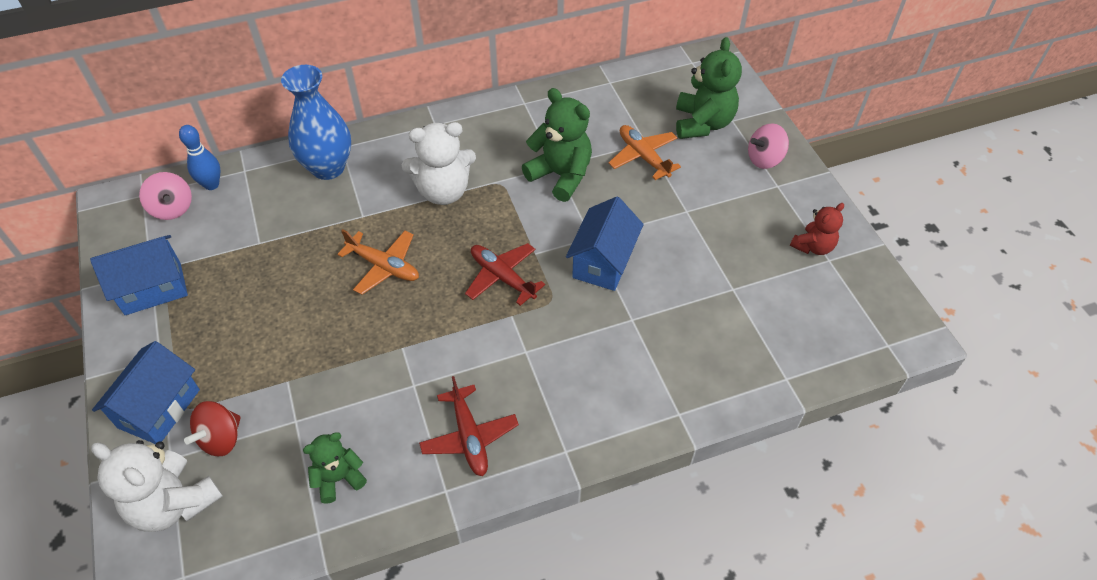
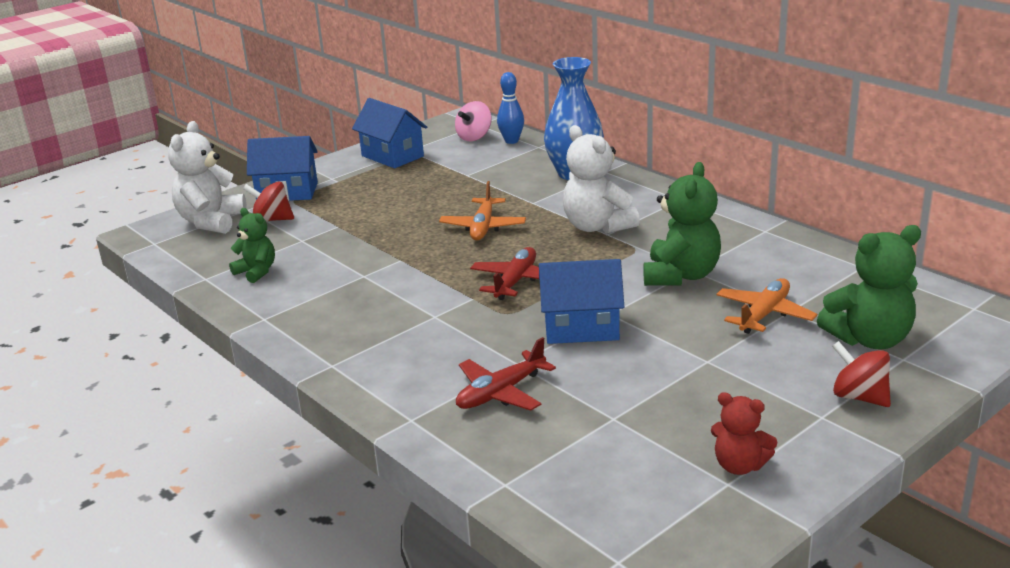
camera: 70 degrees right, 25 degrees down
(469, 437) = (323, 314): red plane -> red plane (501, 392)
(764, 159) = (859, 397): pink spinning top -> red spinning top

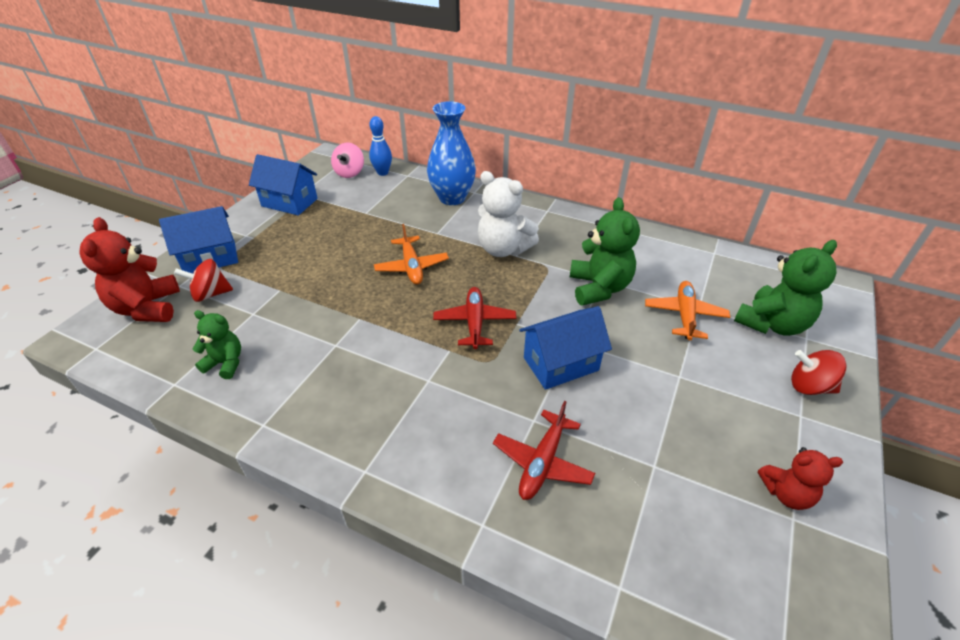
camera: 25 degrees left, 15 degrees up
(211, 222) = (147, 308): white teddy bear -> red teddy bear

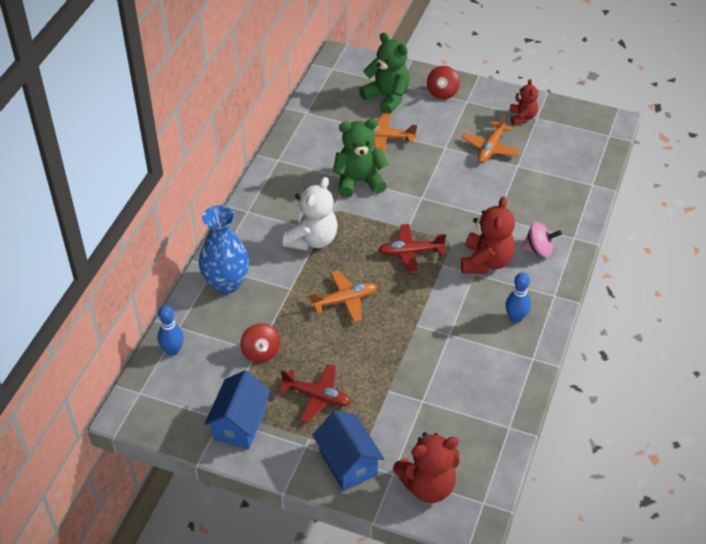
camera: 95 degrees left, 5 degrees up
(210, 294) = (401, 442): red spinning top -> red spinning top (261, 352)
(225, 363) = (482, 400): green teddy bear -> none
(338, 416) = (516, 318): none -> blue bowling pin
(350, 173) = (173, 382): pink spinning top -> pink spinning top (539, 250)
(447, 396) = (486, 261): none -> red teddy bear
(542, 462) = (527, 213): red plane -> red plane (317, 396)
(561, 364) = (445, 204): blue house -> none
(691, 433) = (490, 148): none -> orange plane

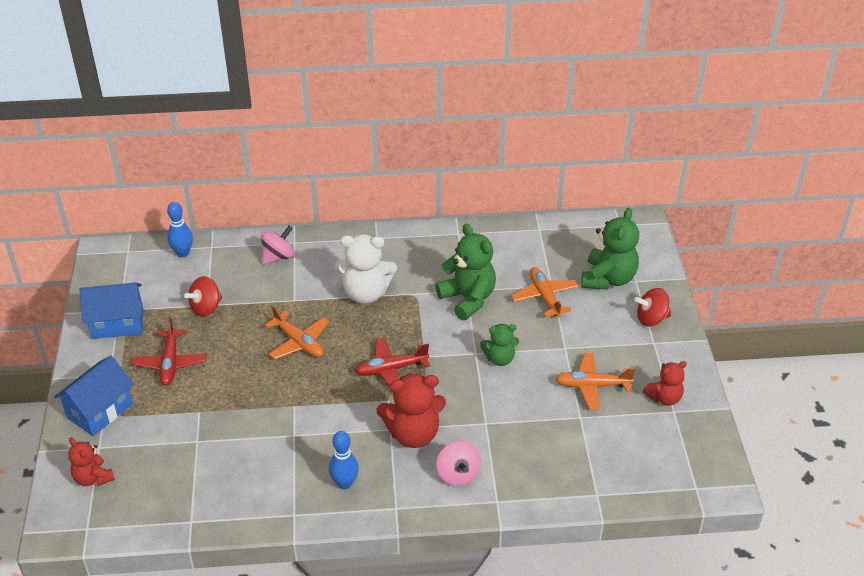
camera: 65 degrees right, 5 degrees down
(226, 283) = (278, 257): blue vase -> pink spinning top
(410, 252) = (391, 369): red plane -> red plane turned 75 degrees counterclockwise
(428, 485) = (93, 478): red teddy bear -> red teddy bear, size x0.60
(435, 186) = (499, 359): none -> green teddy bear

